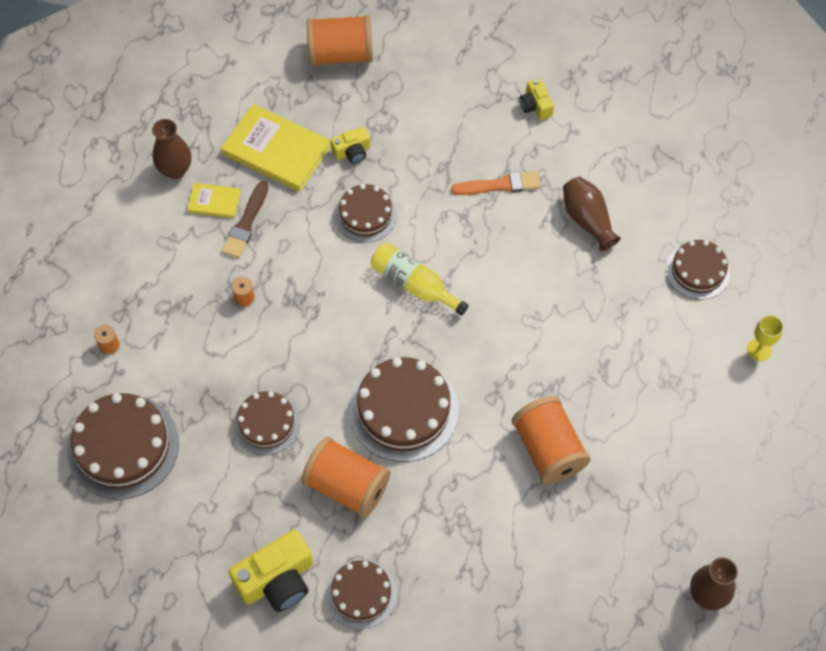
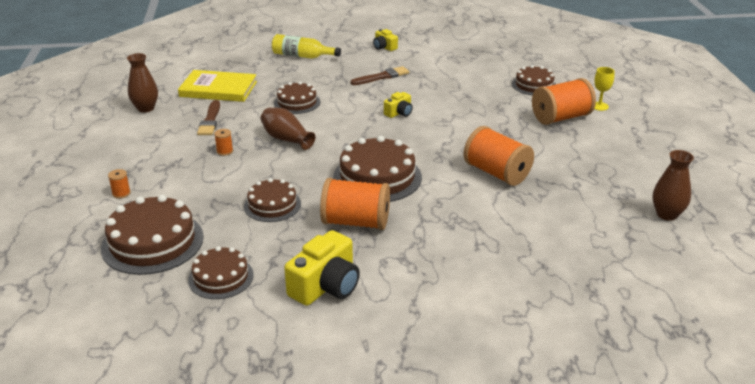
camera: 20 degrees left, 30 degrees down
(214, 202) = (181, 116): yellow book -> none
(341, 54) = (245, 49): orange spool -> orange spool (561, 117)
(352, 152) = (273, 81): yellow camera -> yellow camera (399, 113)
(361, 594) = (403, 276): brown cake -> brown cake (221, 277)
(414, 284) = (349, 123): yellow bottle -> yellow bottle (302, 56)
(500, 185) = (382, 77): orange brush -> brown brush
(587, 220) = (448, 79): brown vase -> brown vase (286, 139)

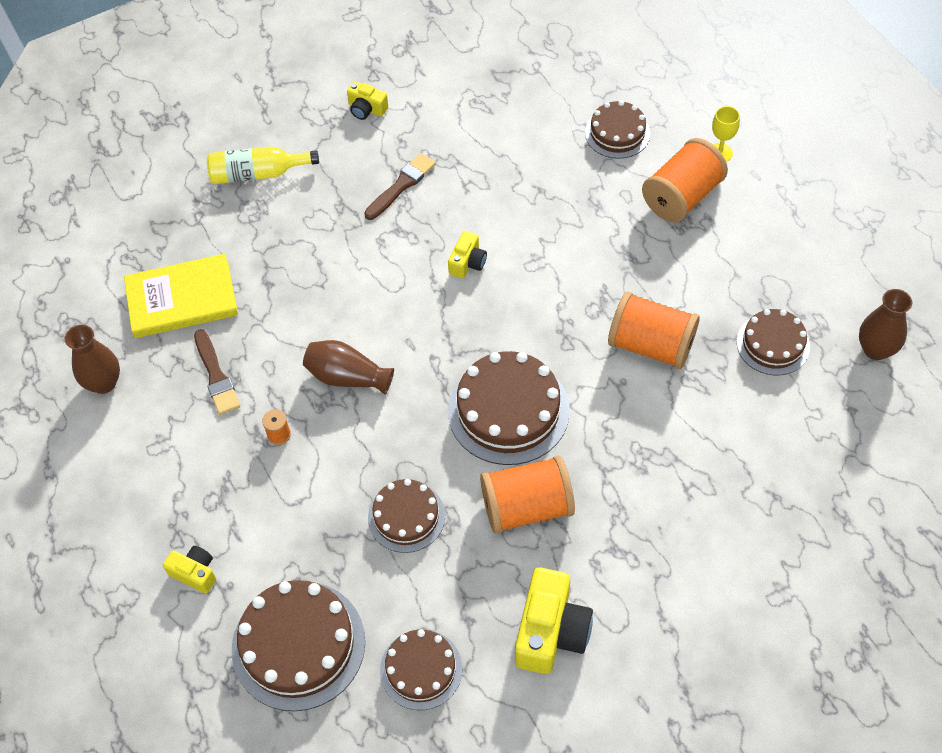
camera: 20 degrees left, 25 degrees up
(121, 193) = (195, 573): orange spool -> yellow camera
(297, 102) = (314, 290): brown cake -> brown cake (773, 344)

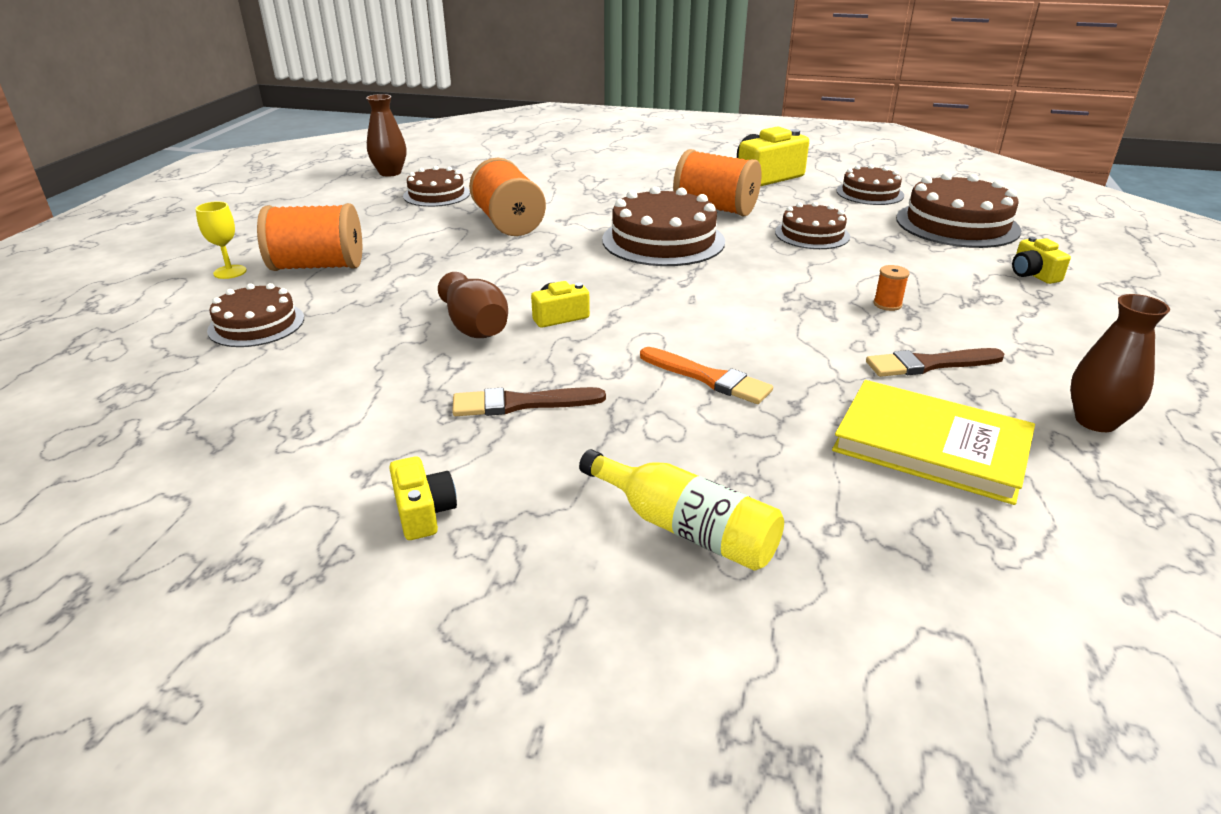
camera: 140 degrees left, 25 degrees down
(216, 376) = (929, 364): brown brush -> brown brush turned 120 degrees counterclockwise
(329, 271) = (708, 378): none -> orange brush
(347, 377) = (779, 306): brown vase -> brown vase (475, 327)

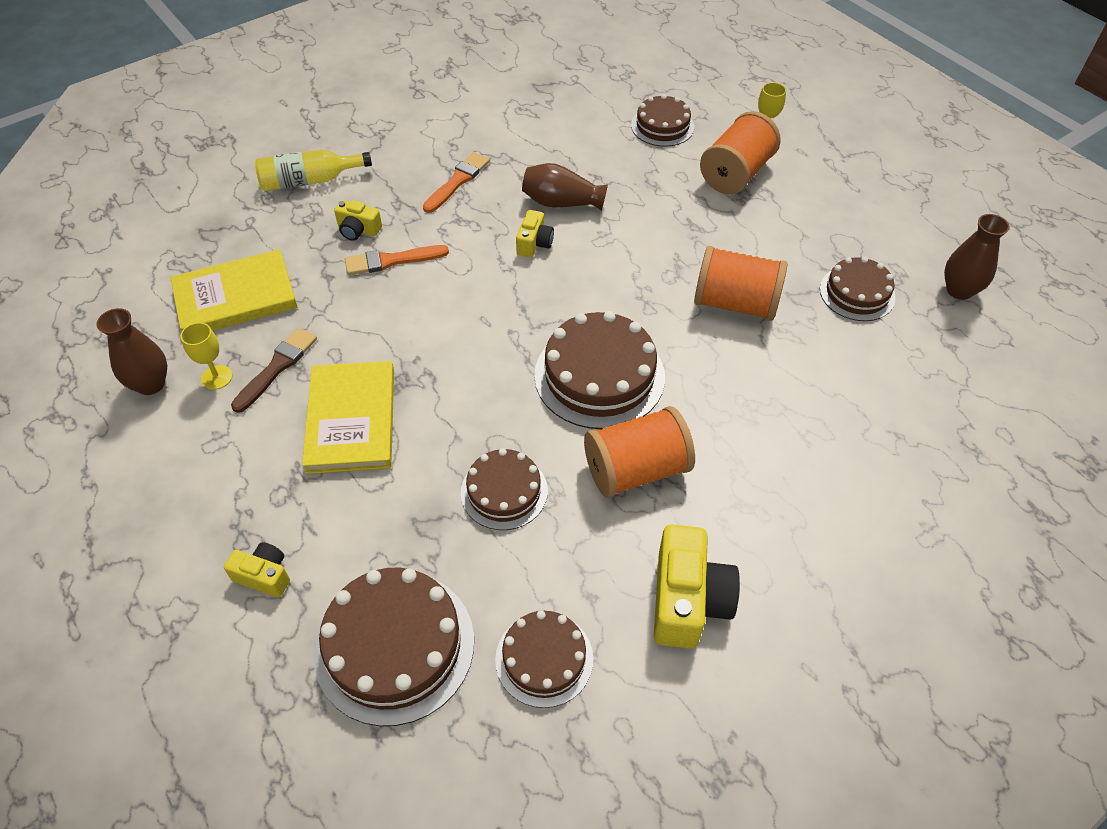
camera: 130 degrees right, 20 degrees up
(424, 512) = (415, 121): yellow camera -> yellow camera (358, 230)
(521, 403) = (457, 181): brown brush -> orange brush
(887, 304) = (351, 420): orange spool -> yellow book
(1006, 389) = (217, 377): none -> yellow goblet

